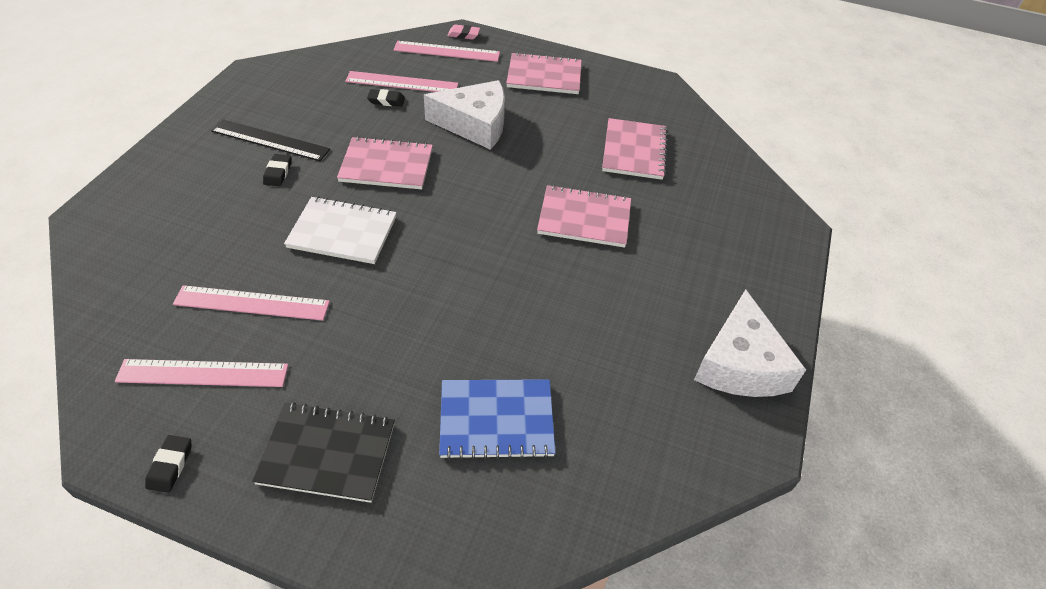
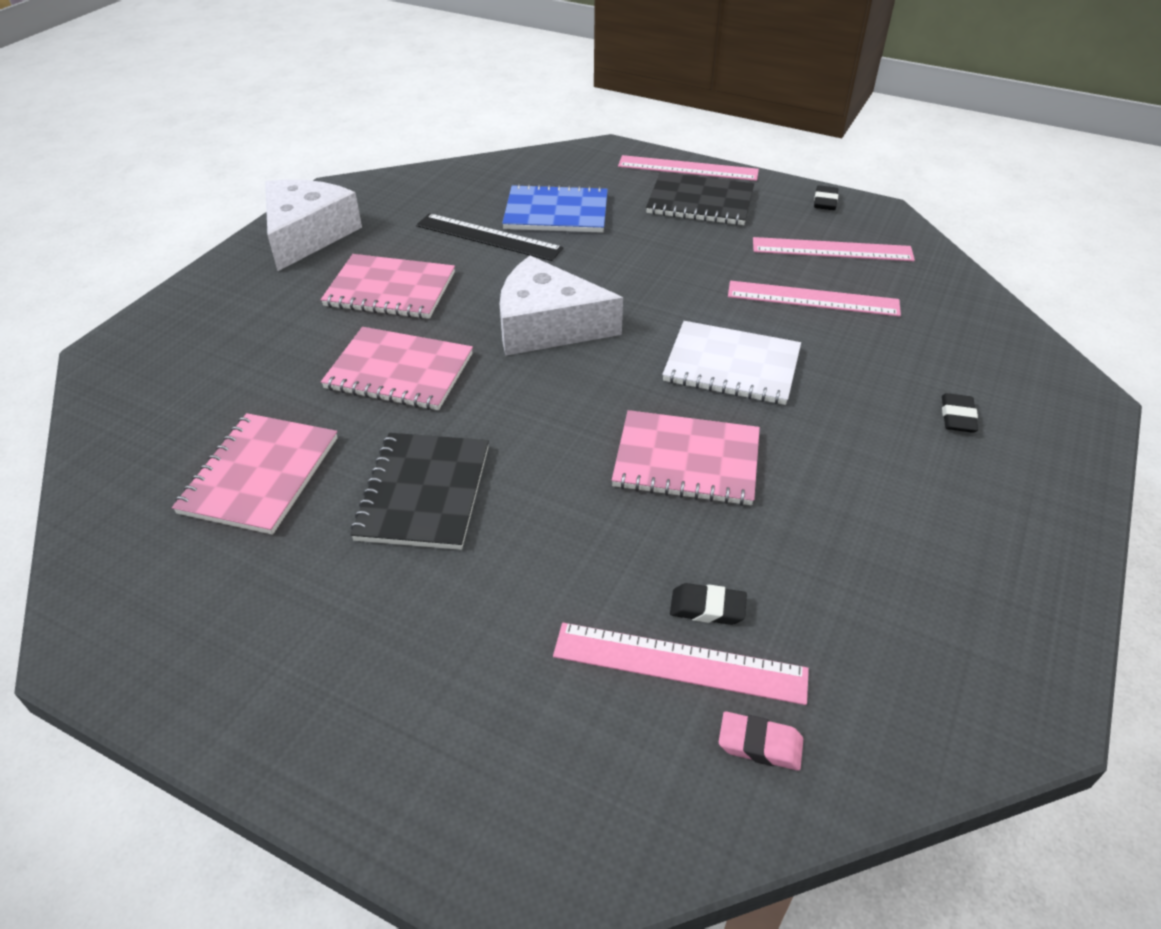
camera: 170 degrees left, 5 degrees down
(270, 140) = (898, 515): black ruler -> black ruler (488, 237)
(278, 172) = (856, 454): black eraser -> black eraser (957, 417)
(447, 51) = (572, 785): pink ruler -> pink ruler (688, 168)
(463, 34) = (518, 870): pink eraser -> pink eraser (760, 744)
(475, 124) = (530, 540): white cheese -> white cheese (547, 325)
(538, 144) = (423, 492): none -> black notebook
(544, 76) = (347, 679): pink notebook -> pink notebook (390, 290)

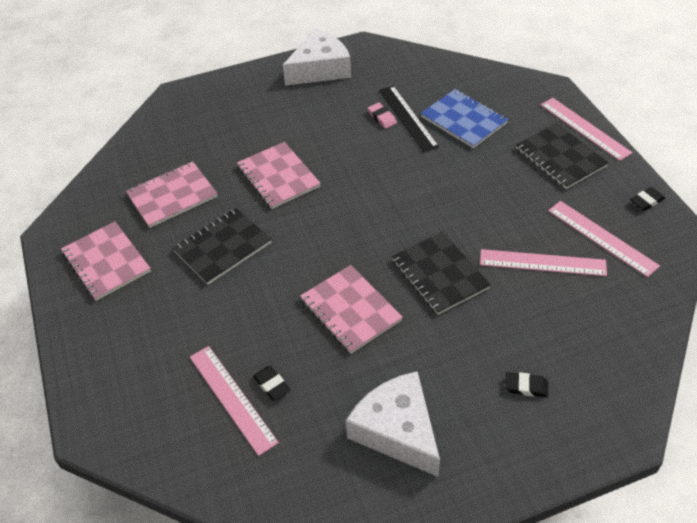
camera: 45 degrees right, 5 degrees up
(390, 290) = (323, 125): pink notebook -> pink notebook (106, 262)
(547, 325) = (374, 192): white cheese -> white cheese (397, 430)
(731, 366) = (439, 274): white notebook -> black notebook
(760, 744) = (221, 454): pink eraser -> pink eraser (382, 117)
(813, 299) = (542, 263): pink ruler -> pink ruler turned 45 degrees counterclockwise
(957, 417) = (526, 386): black eraser -> black eraser turned 45 degrees clockwise

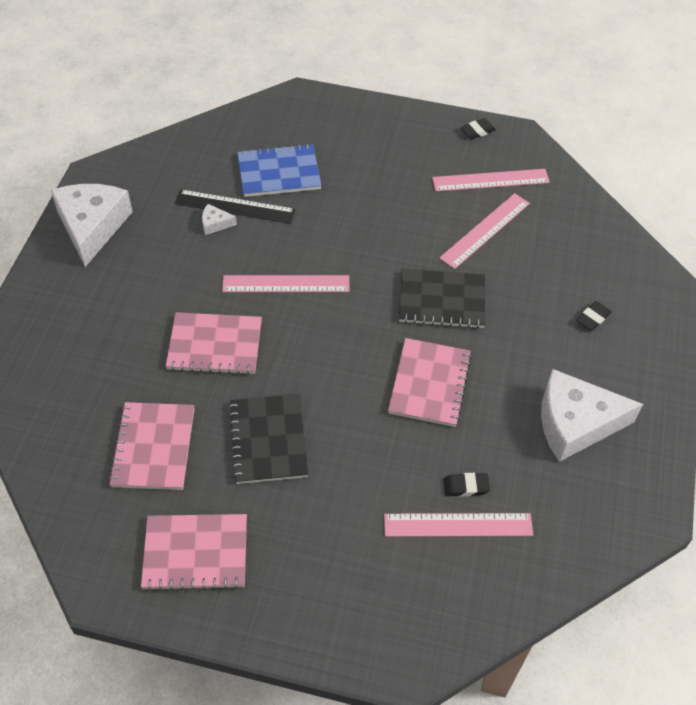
camera: 60 degrees left, 5 degrees up
(350, 310) = (429, 384): pink notebook -> pink notebook turned 75 degrees counterclockwise
(382, 117) = (215, 223): pink eraser -> white cheese
(560, 158) = (385, 145): black notebook -> none
(584, 128) = (367, 109): pink ruler -> pink ruler (286, 284)
(646, 201) = (477, 131): black eraser -> black eraser turned 60 degrees clockwise

